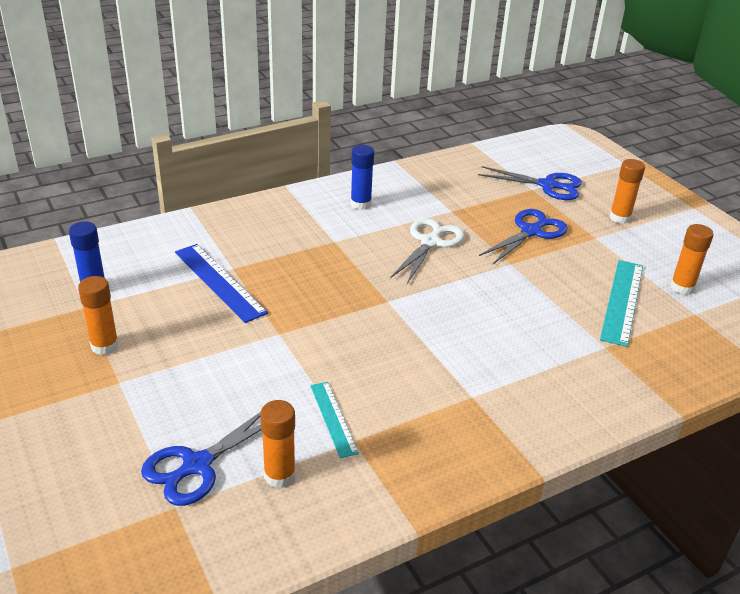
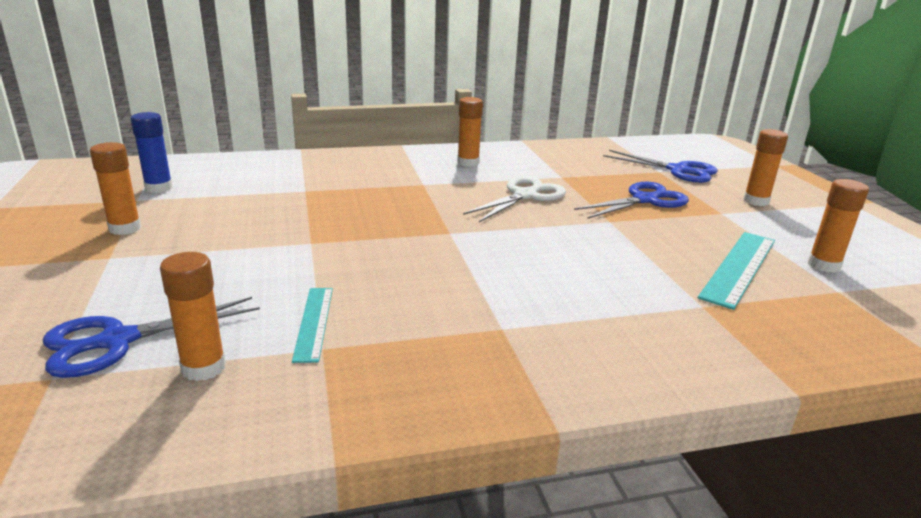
camera: 15 degrees right, 10 degrees down
(220, 281) = (283, 198): blue ruler -> none
(360, 204) = (468, 163): blue glue stick -> orange glue stick

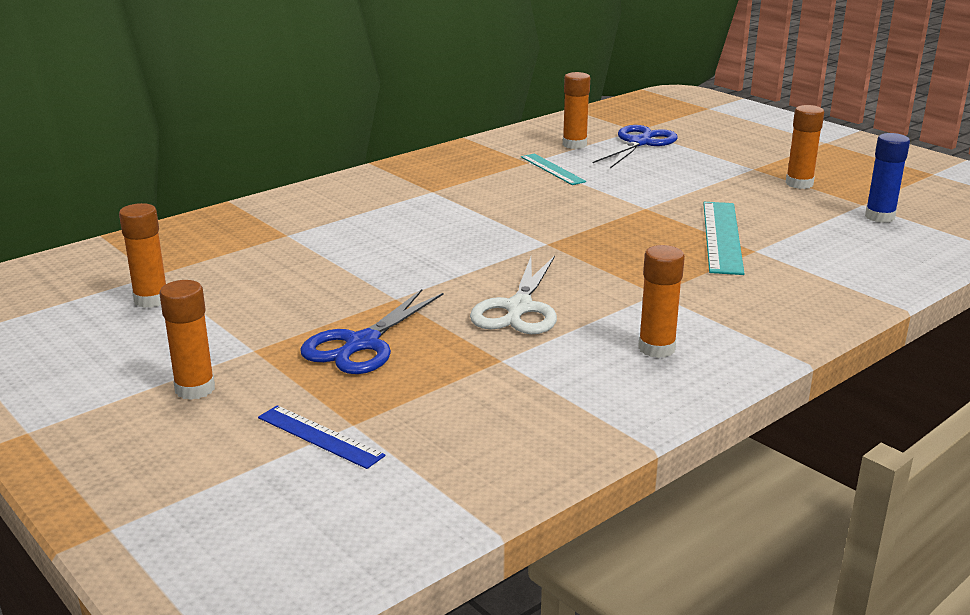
camera: 155 degrees right, 0 degrees up
(678, 170) = (320, 436): blue scissors -> blue ruler
(739, 267) = (246, 275): turquoise ruler -> turquoise ruler (721, 236)

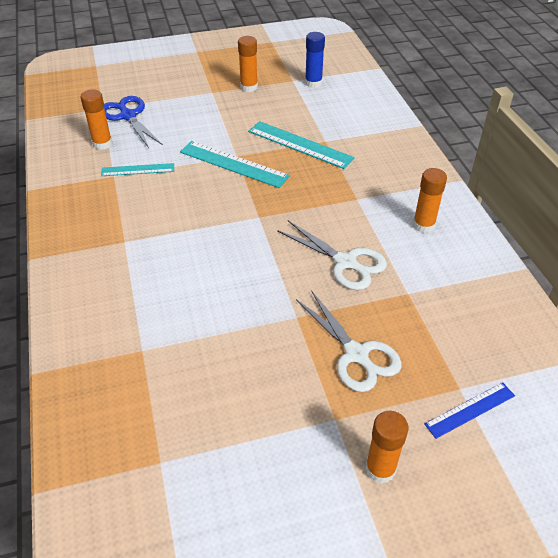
camera: 65 degrees left, 20 degrees up
(151, 300) = (211, 472): orange glue stick -> none
(362, 344) = (356, 354): blue scissors -> white scissors
(628, 210) = (233, 164): none -> turquoise ruler

